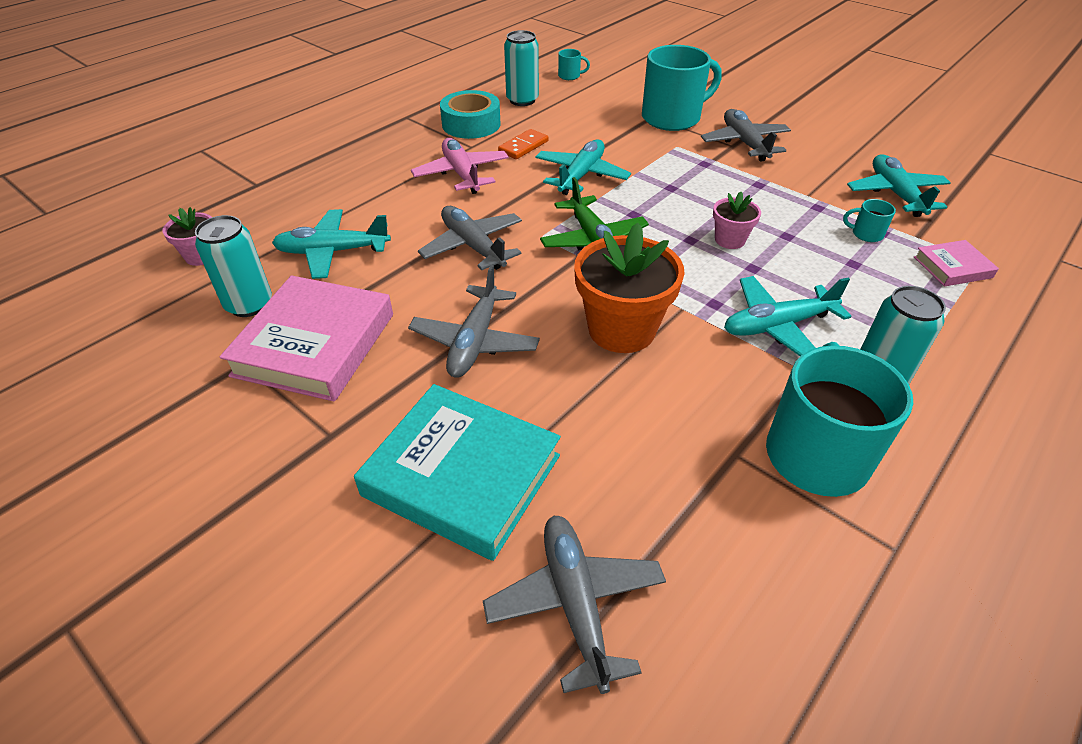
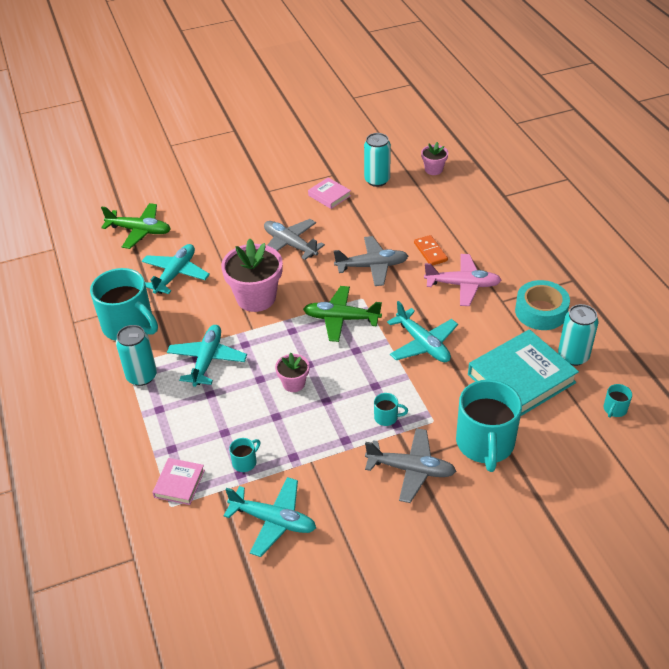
camera: 120 degrees right, 0 degrees up
(315, 344) = (329, 195): pink book -> pink book, size x0.49
(332, 252) = (405, 213): turquoise plane -> turquoise plane (175, 274)
(462, 475) = (216, 220): turquoise book -> turquoise book (521, 378)
(523, 146) = (485, 329): orange domino -> orange domino (430, 252)
(575, 603) = (140, 231): grey plane -> green plane
(621, 329) = (256, 298): orange flower pot -> pink flower pot
(703, 170) = (387, 417): none -> turquoise mug

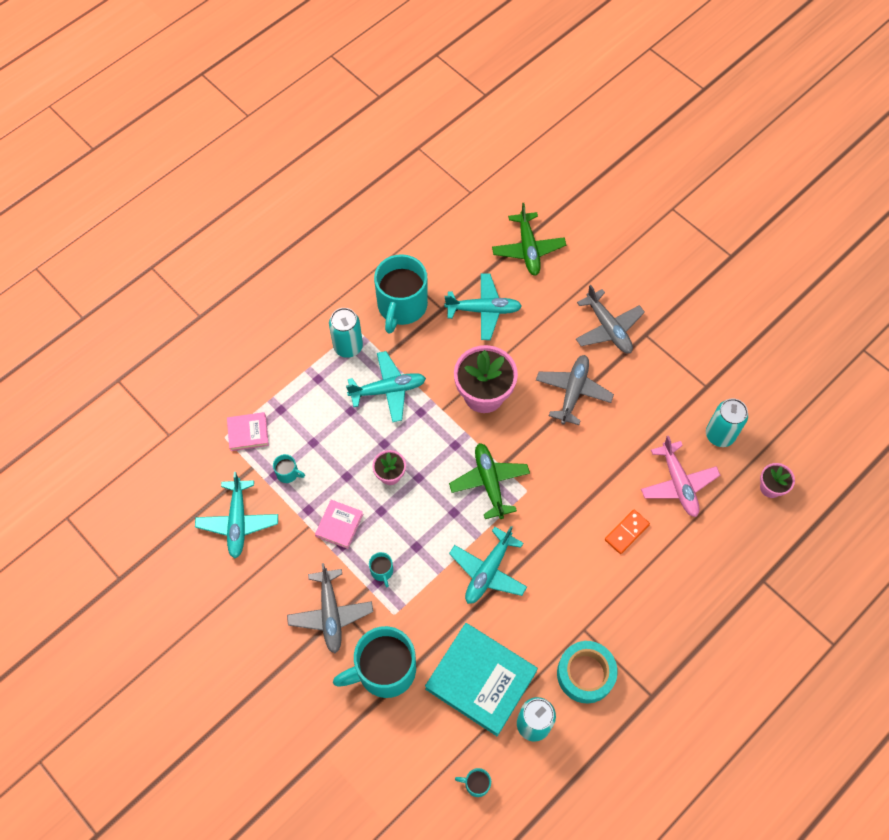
camera: 65 degrees right, 20 degrees up
(329, 195) = (668, 397): pink book -> pink book (339, 525)
(372, 266) = (577, 483): grey plane -> grey plane (608, 328)
(463, 285) = (590, 582): pink plane -> pink plane (678, 484)

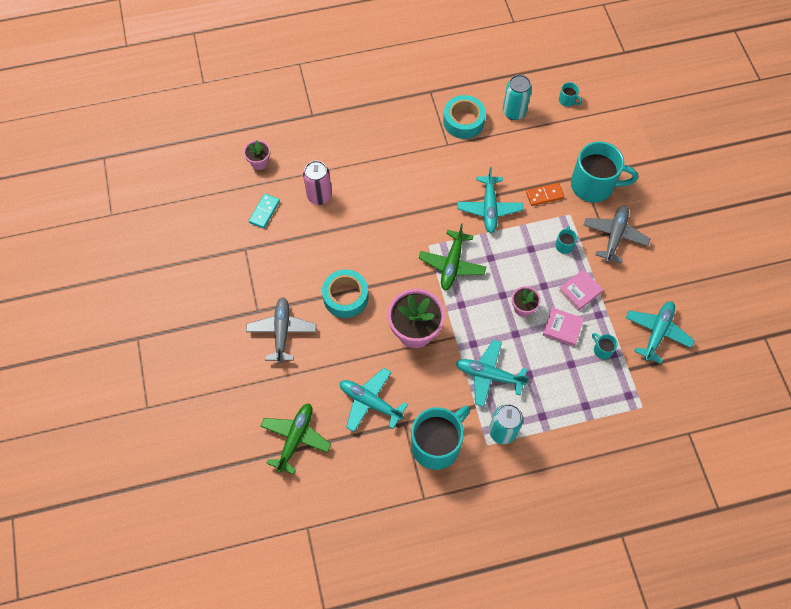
camera: 150 degrees left, 0 degrees up
(248, 433) = (621, 399): pink book -> pink book (562, 328)
(481, 680) = (533, 150): turquoise book -> none
(488, 571) = (489, 208): turquoise plane -> turquoise plane turned 120 degrees clockwise
(573, 392) = (345, 297): grey plane -> turquoise tape
(626, 532) = (378, 184): orange domino -> orange domino (544, 195)
(678, 484) = (319, 196): pink plane -> pink can
(719, 435) = (264, 212): turquoise can -> turquoise domino

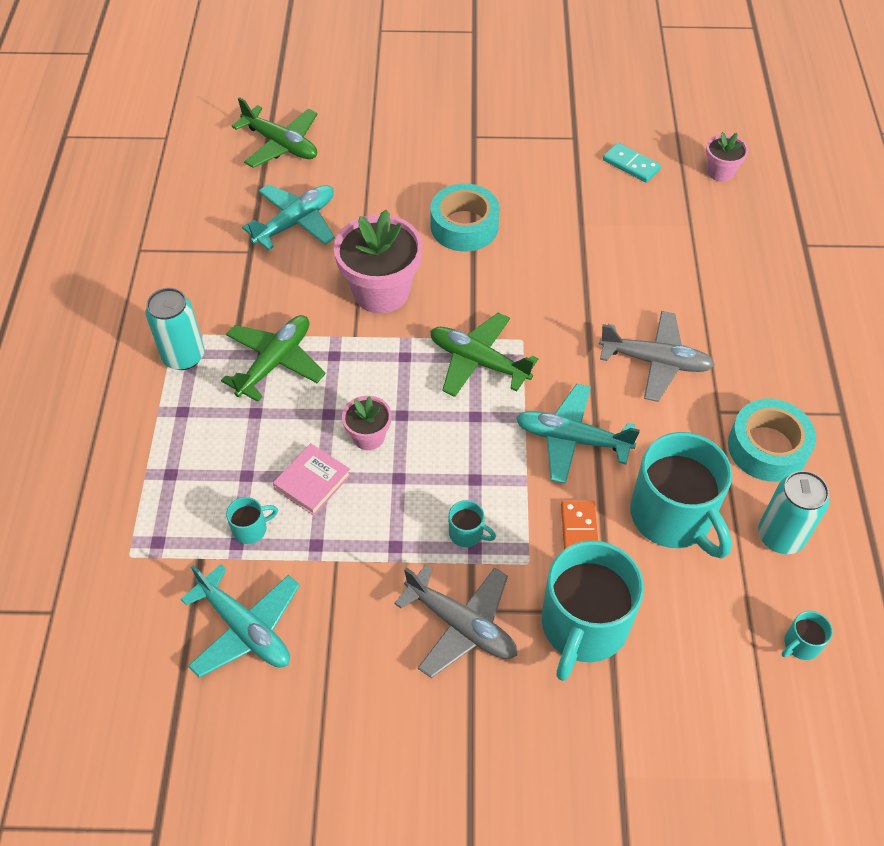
camera: 105 degrees right, 10 degrees down
(282, 332) = (434, 154): grey plane -> grey plane (655, 362)
(319, 196) = (646, 227): pink can -> none
(437, 444) = (203, 279): turquoise mug -> turquoise mug (673, 517)
(489, 375) = (275, 362): turquoise plane -> green plane
(580, 291) = (369, 530): pink book -> none

